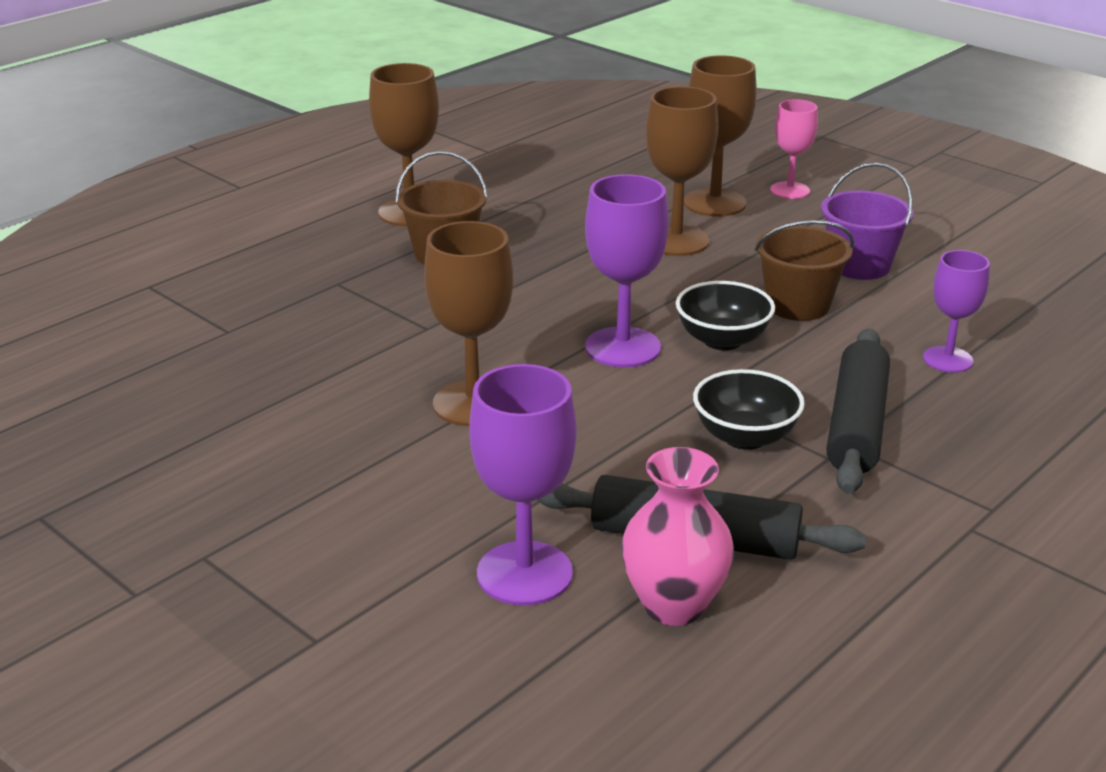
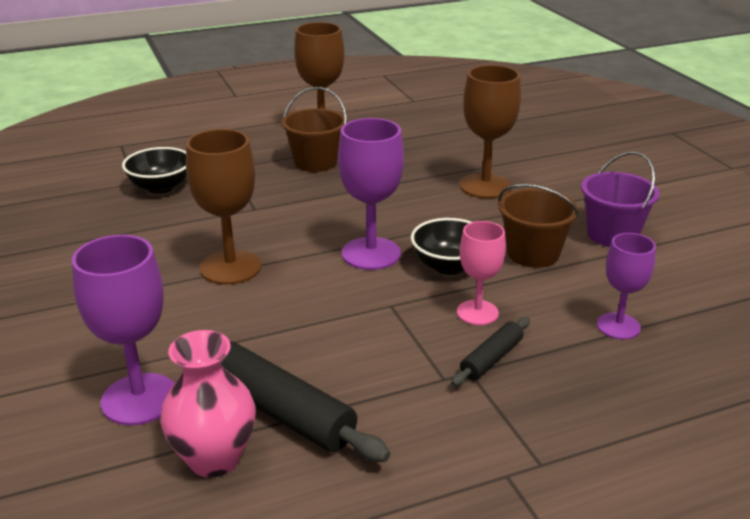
camera: 25 degrees right, 0 degrees up
(714, 203) = (540, 165): brown goblet -> none
(745, 437) = (394, 344): black bowl -> black bowl (160, 187)
(790, 190) = (608, 167): pink goblet -> pink goblet (477, 313)
(856, 425) = (491, 358): black rolling pin -> black rolling pin, size x0.54

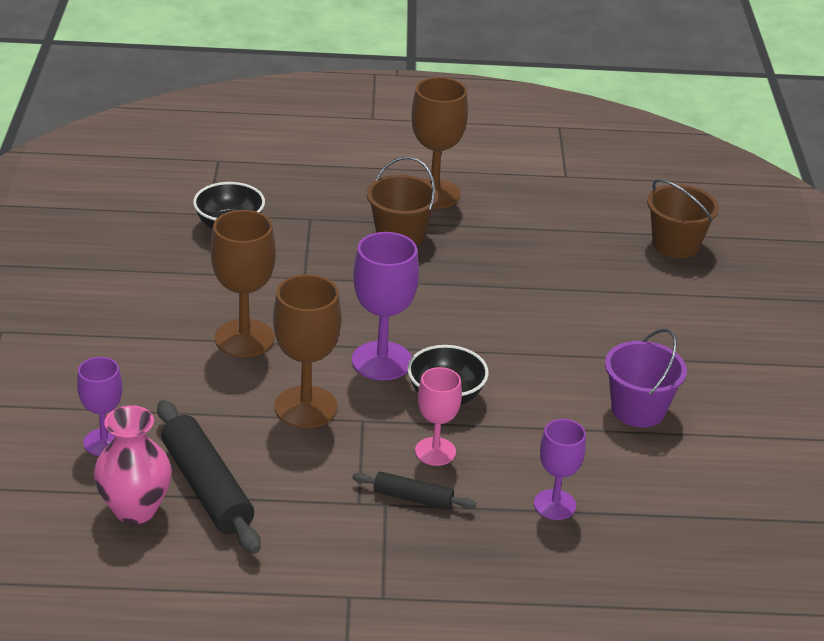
camera: 20 degrees right, 5 degrees up
(139, 399) = (104, 442): purple goblet -> purple goblet, size x0.64
(485, 186) = (555, 314): brown goblet -> brown goblet (306, 407)
(491, 358) = (413, 498): black rolling pin -> black rolling pin turned 45 degrees clockwise
(533, 253) = (538, 407): brown bucket -> brown bucket (675, 244)

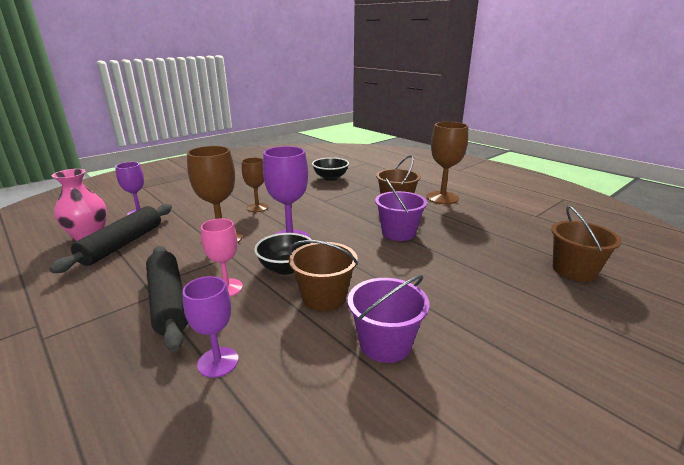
camera: 50 degrees right, 10 degrees down
(244, 338) = (257, 207): brown goblet -> brown goblet, size x0.64
(413, 498) = (168, 301): black rolling pin -> black rolling pin, size x1.86
(473, 283) = (398, 233): none -> purple bucket
(532, 402) = (324, 297): none -> brown bucket

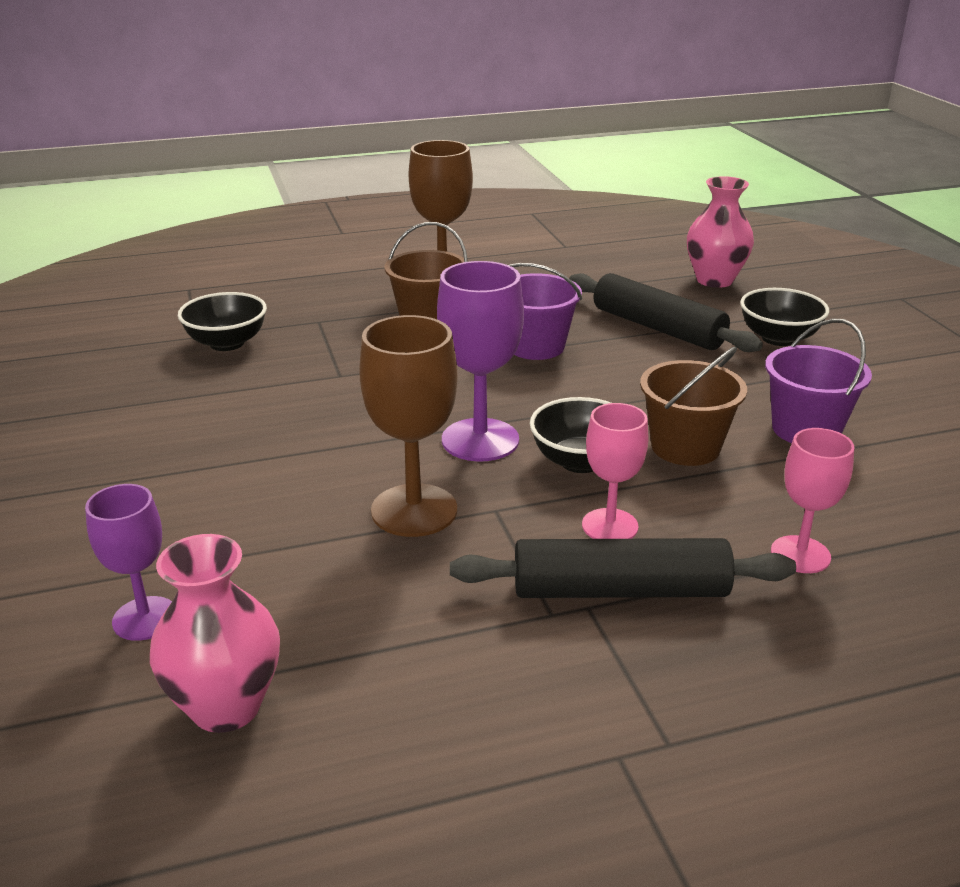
camera: 65 degrees left, 5 degrees up
(122, 244) = (325, 647): black rolling pin -> black rolling pin (657, 328)
(218, 362) = (800, 554): purple goblet -> pink goblet
(257, 207) = (295, 450): brown goblet -> none
(517, 312) = (778, 338): none -> black bowl
(574, 270) = (714, 280): brown bucket -> pink vase

